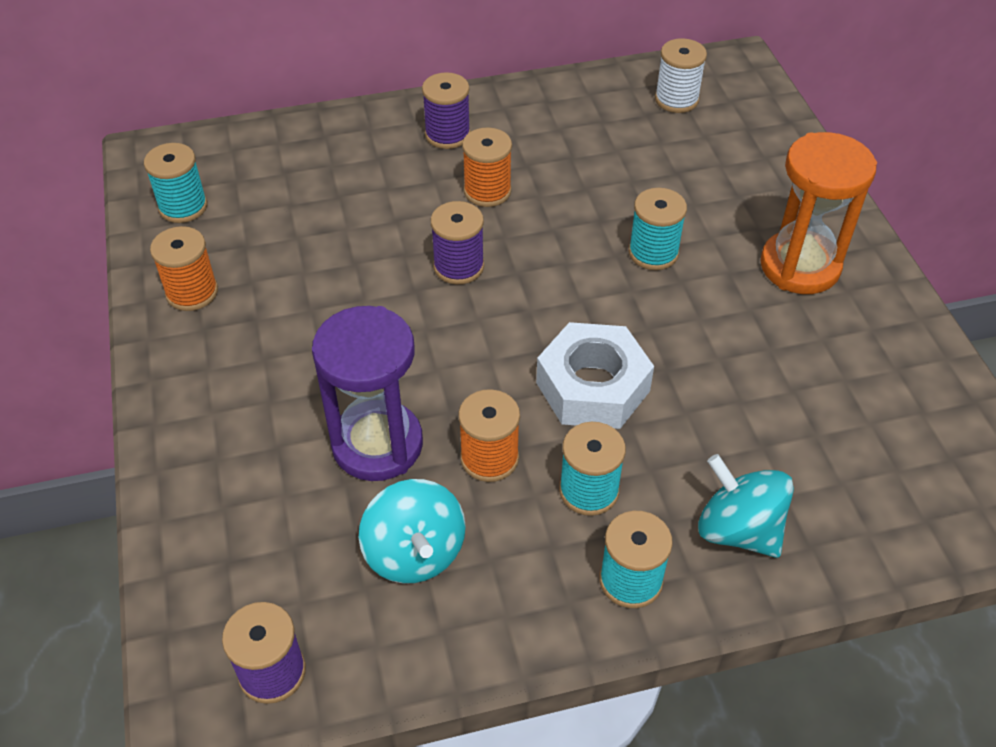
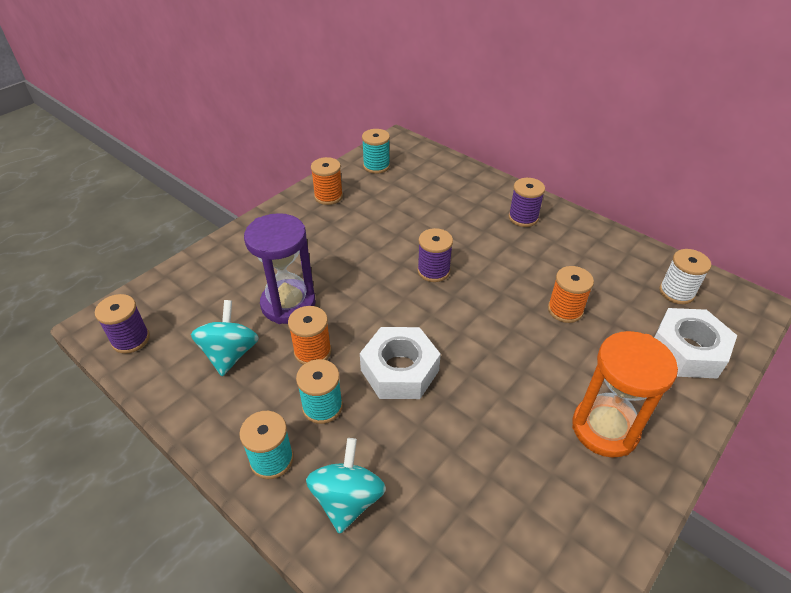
camera: 55 degrees right, 5 degrees down
(414, 553) = (230, 354): turquoise spinning top -> turquoise spinning top turned 150 degrees clockwise
(487, 191) = (500, 253): orange spool -> orange spool (565, 310)
(653, 253) = (532, 346): turquoise spool -> none
(754, 146) = (687, 350): none -> white nut

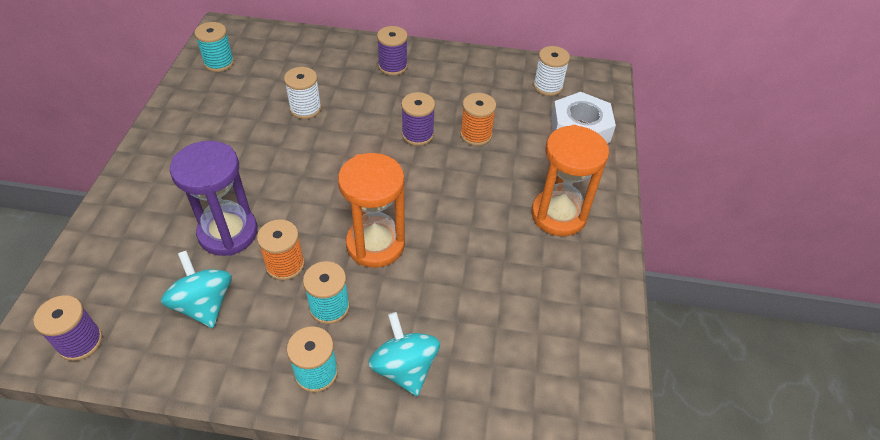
camera: 35 degrees left, 5 degrees up
(328, 196) = (190, 111): orange spool -> none
(400, 370) = (375, 244): white nut -> orange hourglass
(420, 227) = (305, 109): none -> white spool
(433, 271) = (346, 145): purple spool -> purple spool (417, 134)

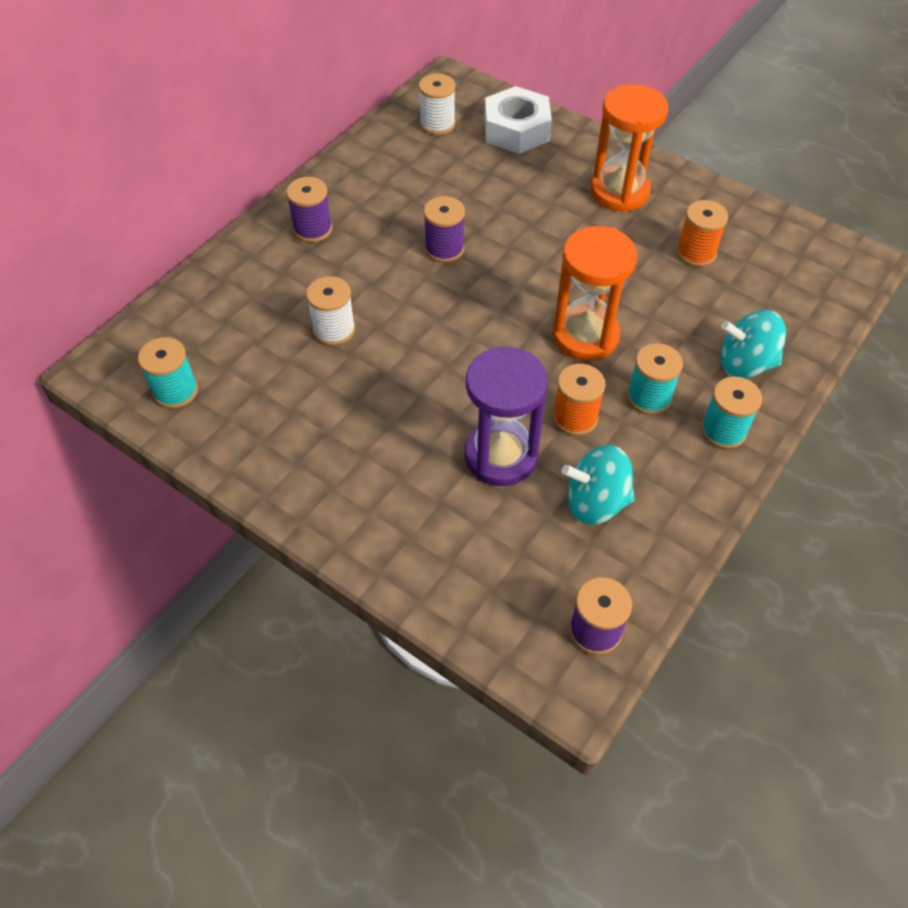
camera: 60 degrees left, 5 degrees up
(476, 135) = (475, 205): orange spool -> orange spool (696, 253)

